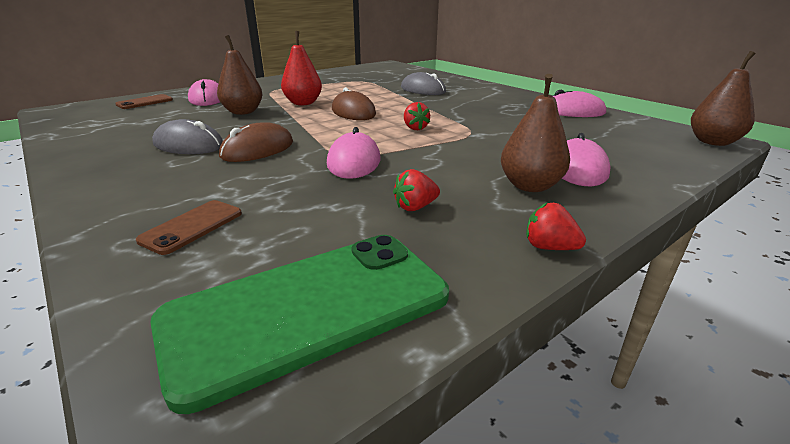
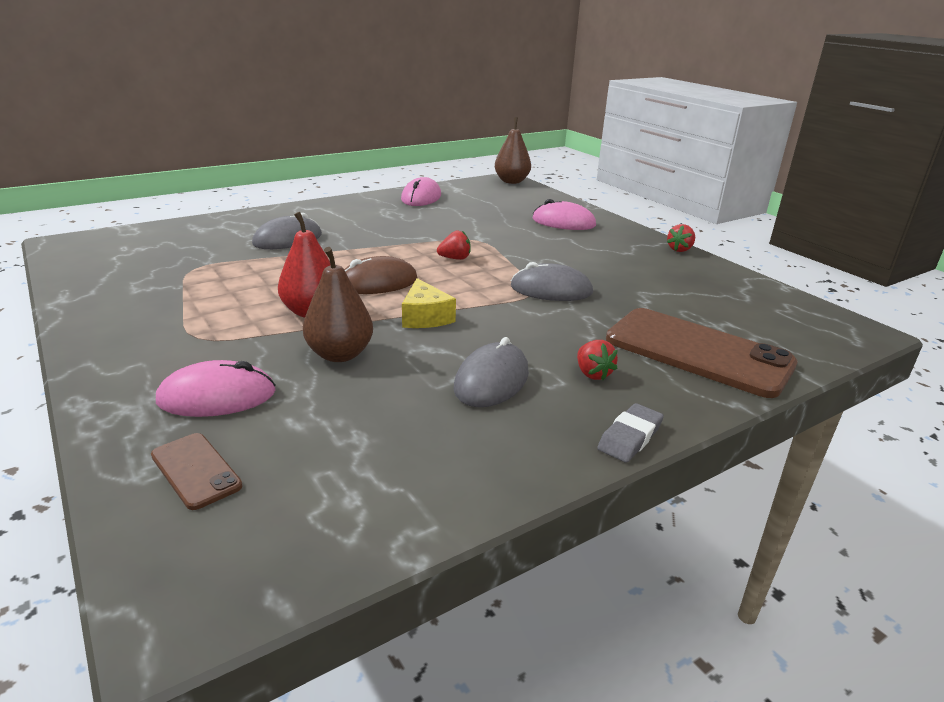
camera: 85 degrees left, 0 degrees up
(73, 184) = (629, 437): none -> grey eraser
(192, 227) = (697, 352): brown phone -> brown phone, size x2.17
(258, 149) = (513, 335): brown mouse -> none
(294, 125) = (425, 317): none -> yellow cheese
(308, 309) = (770, 309): green phone -> none
(354, 162) = (551, 290): pink mouse -> grey mouse
(415, 207) = (639, 275): red strawberry -> red strawberry (592, 374)
(530, 186) = (596, 240): brown pear -> none

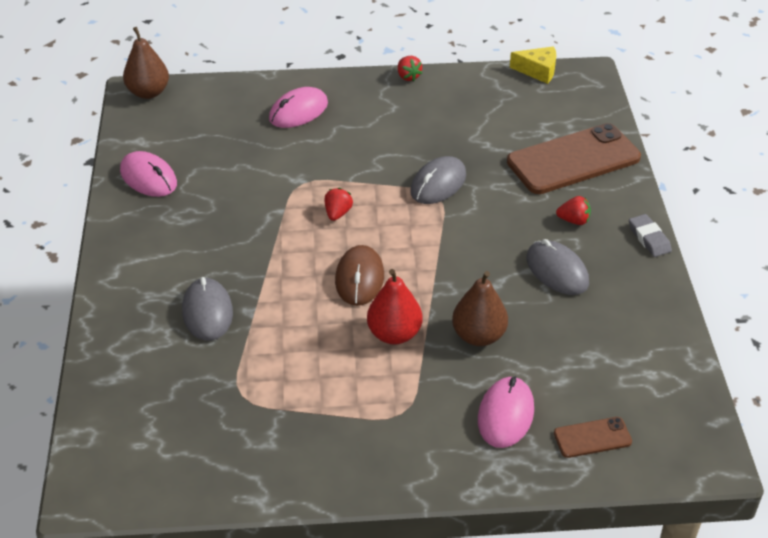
camera: 60 degrees left, 15 degrees up
(425, 317) = (444, 271): yellow cheese -> yellow cheese (538, 71)

